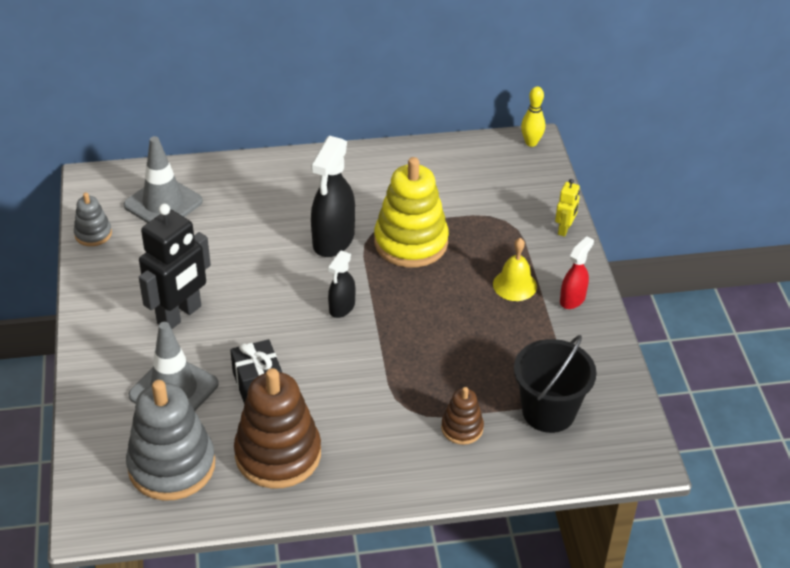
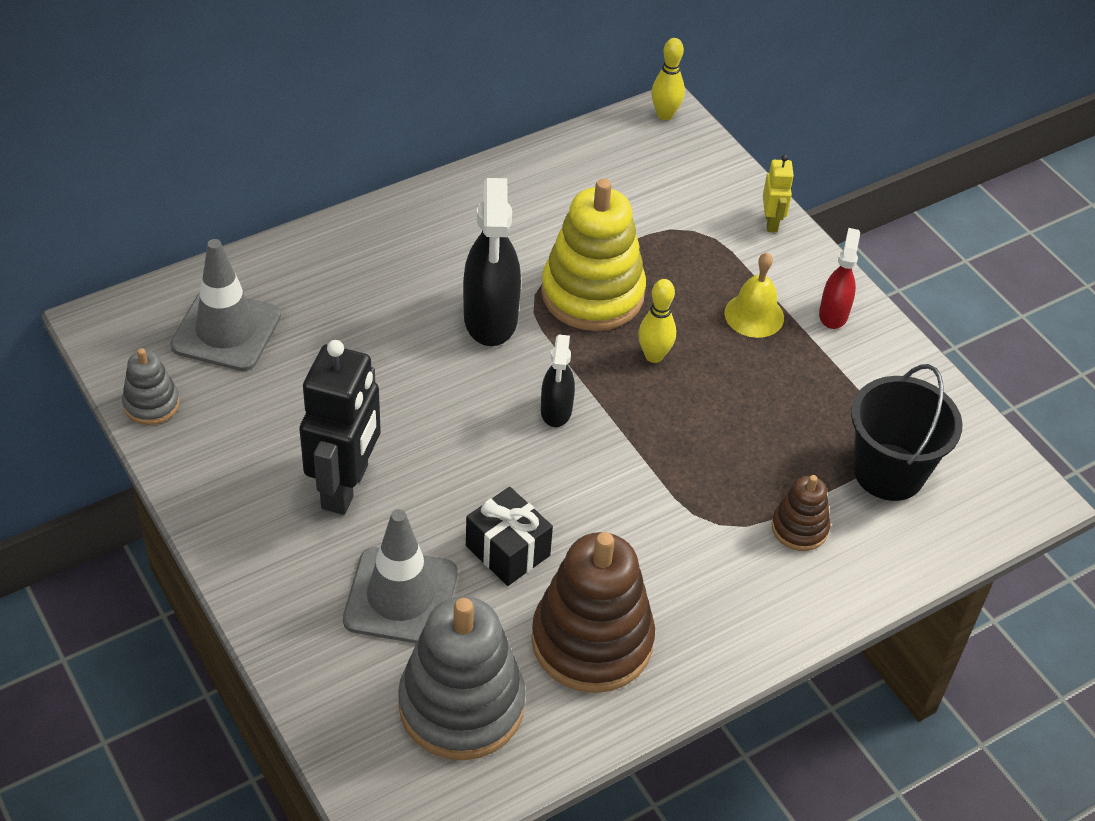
camera: 25 degrees left, 5 degrees up
(428, 292) = (654, 356): none -> yellow bowling pin

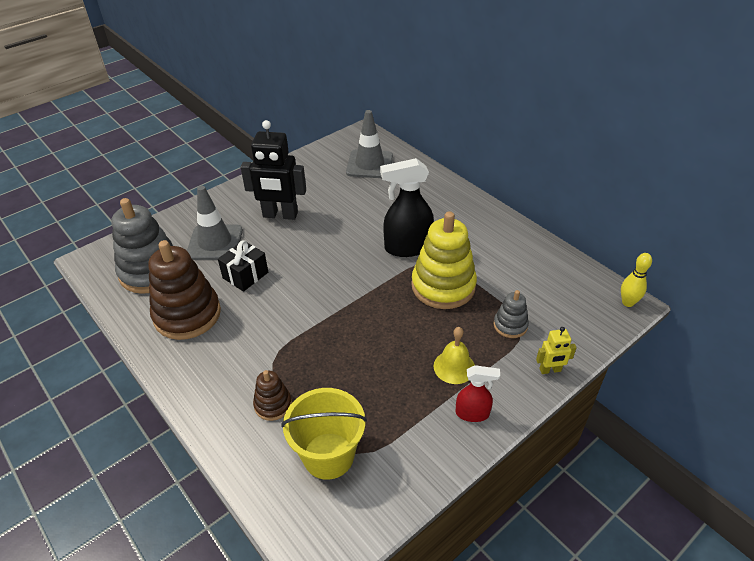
camera: 85 degrees right, 5 degrees down
(151, 404) = (319, 153): grey stacking toy -> grey stacking toy (510, 325)
(556, 411) = (346, 281): black spray bottle -> none
(654, 356) = (401, 319): yellow bowling pin -> none
(889, 472) = (328, 455): black bucket -> yellow bucket

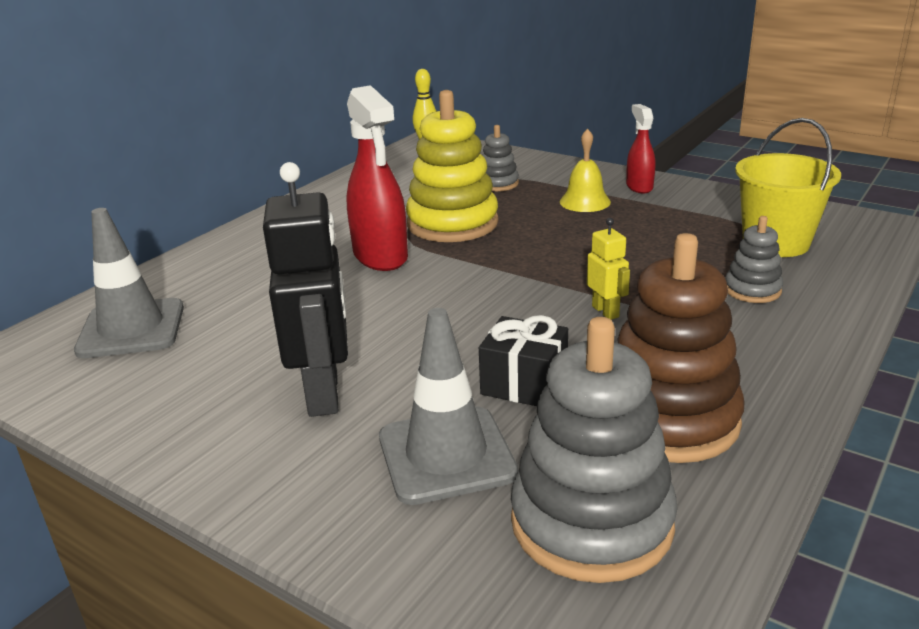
camera: 105 degrees left, 15 degrees down
(273, 404) = (752, 290): brown stacking toy -> grey stacking toy
(407, 247) = (381, 257): black spray bottle -> red spray bottle
(550, 370) = (549, 163): yellow robot -> yellow robot (605, 311)

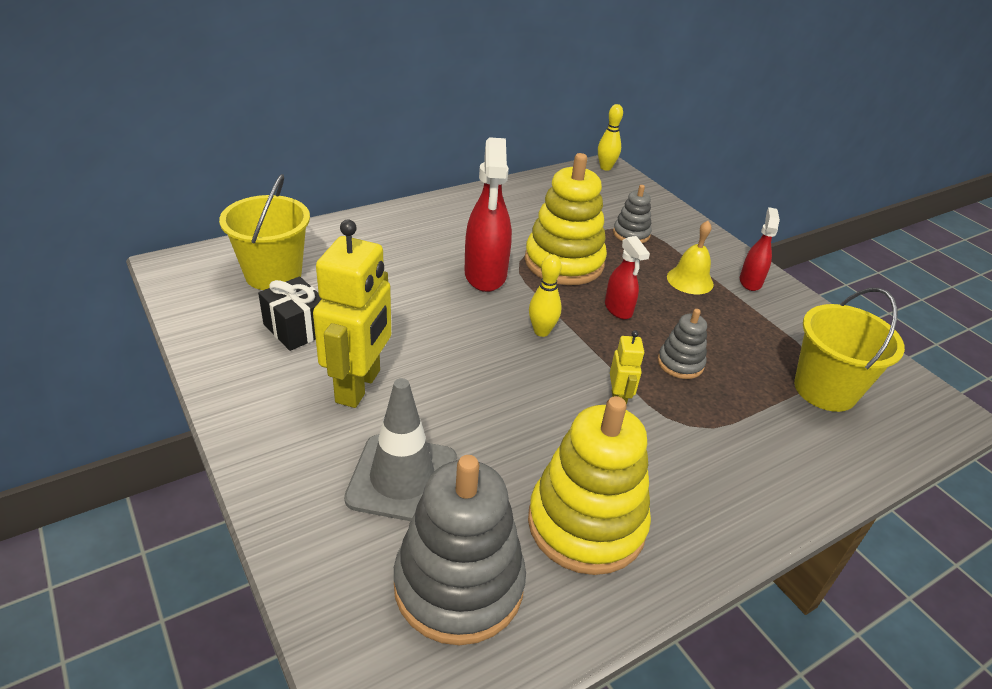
camera: 20 degrees right, 10 degrees up
(131, 329) = (273, 274): grey traffic cone -> yellow bucket
(324, 393) = (359, 386): black robot -> yellow robot
(480, 283) = (541, 331): none -> yellow bowling pin
(524, 384) = (503, 441): black gift -> black gift (296, 329)
(539, 243) = (618, 309): none -> red spray bottle
(668, 419) = (586, 524): brown stacking toy -> yellow stacking toy
(752, 290) = (760, 430): grey stacking toy -> grey stacking toy (680, 363)

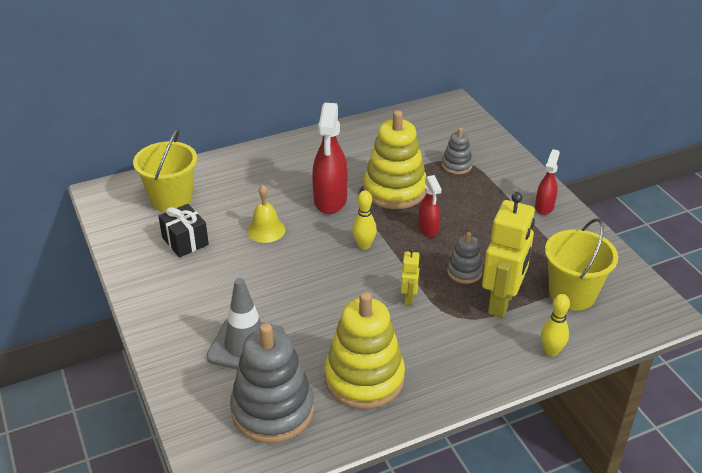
camera: 10 degrees right, 0 degrees up
(359, 386) = (224, 283): yellow robot -> yellow robot (502, 302)
(605, 167) = (452, 104): yellow bowling pin -> yellow bowling pin (551, 351)
(690, 280) = (494, 205): yellow bell -> yellow bell (266, 230)

